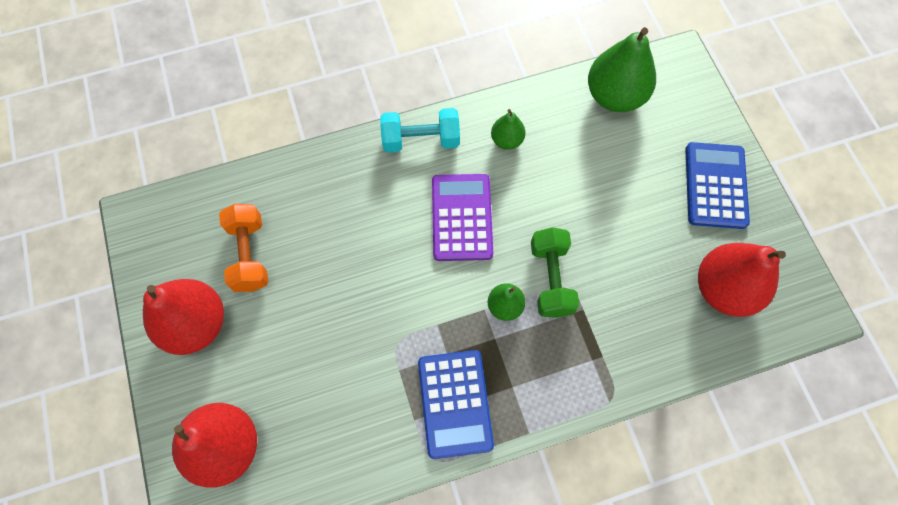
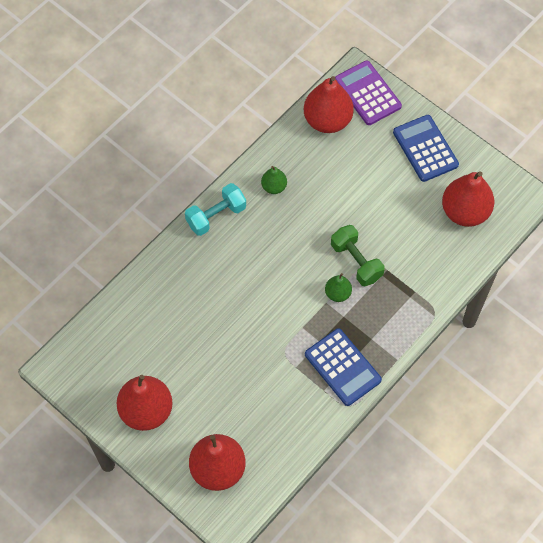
camera: 30 degrees left, 5 degrees down
(249, 254) = (151, 350): orange dumbbell -> none
(461, 217) = (276, 253): purple calculator -> purple calculator (367, 93)
(614, 96) = (327, 120): green pear -> red pear

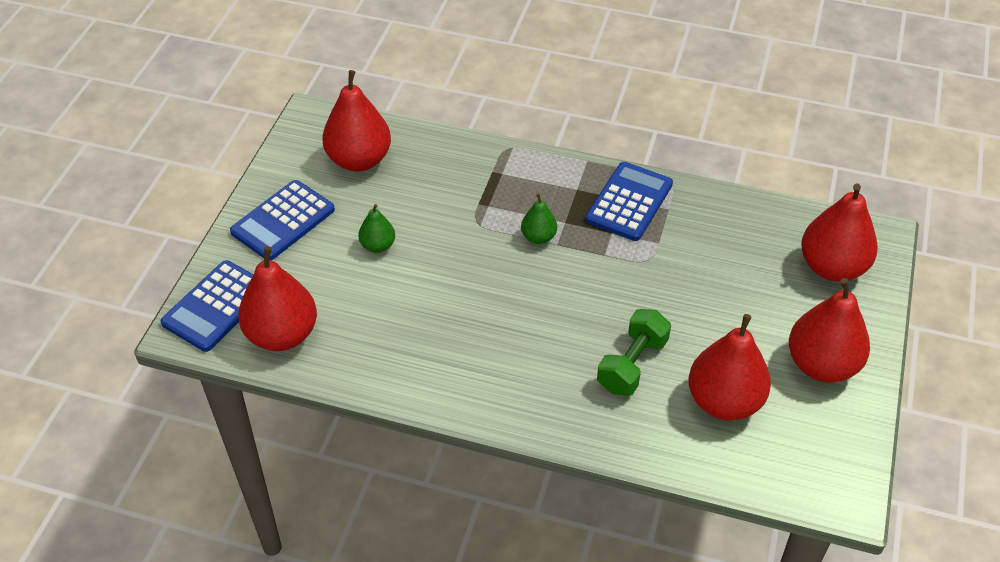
camera: 115 degrees left, 15 degrees down
(152, 337) = (724, 401): none -> red pear
(216, 216) = (502, 403): turquoise dumbbell -> none
(274, 187) = (420, 355): green pear -> green pear (378, 246)
(356, 261) = (484, 234): green dumbbell -> green dumbbell (632, 365)
(367, 93) = (217, 306): purple calculator -> blue calculator

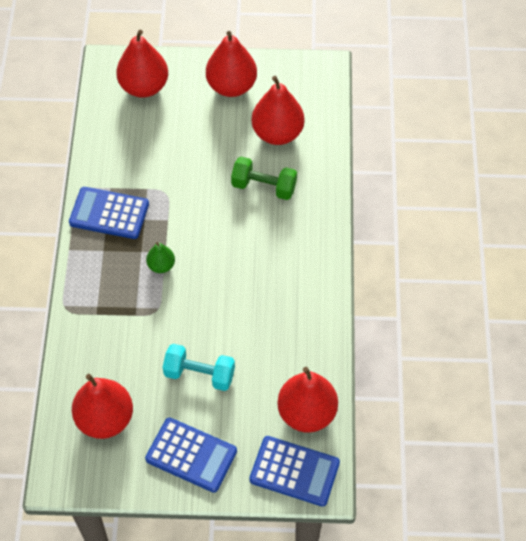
camera: 105 degrees left, 10 degrees up
(378, 246) = (199, 374): green pear -> turquoise dumbbell

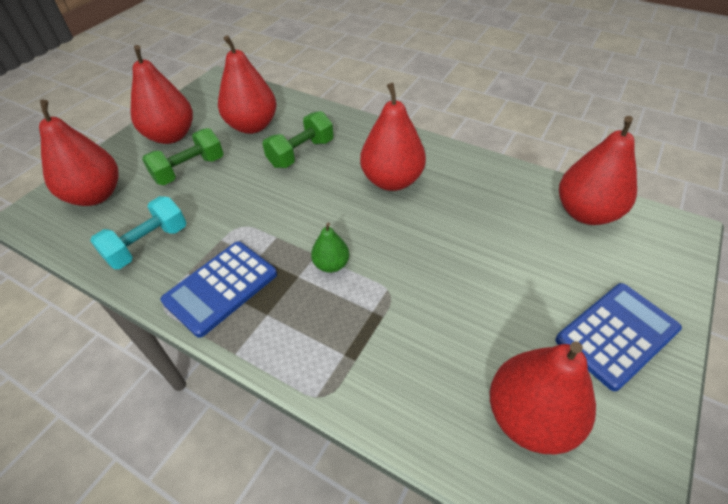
camera: 60 degrees left, 10 degrees down
(199, 374) = (500, 283): turquoise dumbbell -> turquoise dumbbell (148, 245)
(201, 125) = (189, 170): none -> green dumbbell
(268, 265) = (392, 180): none -> red pear
(294, 471) = (659, 247): blue calculator -> none

